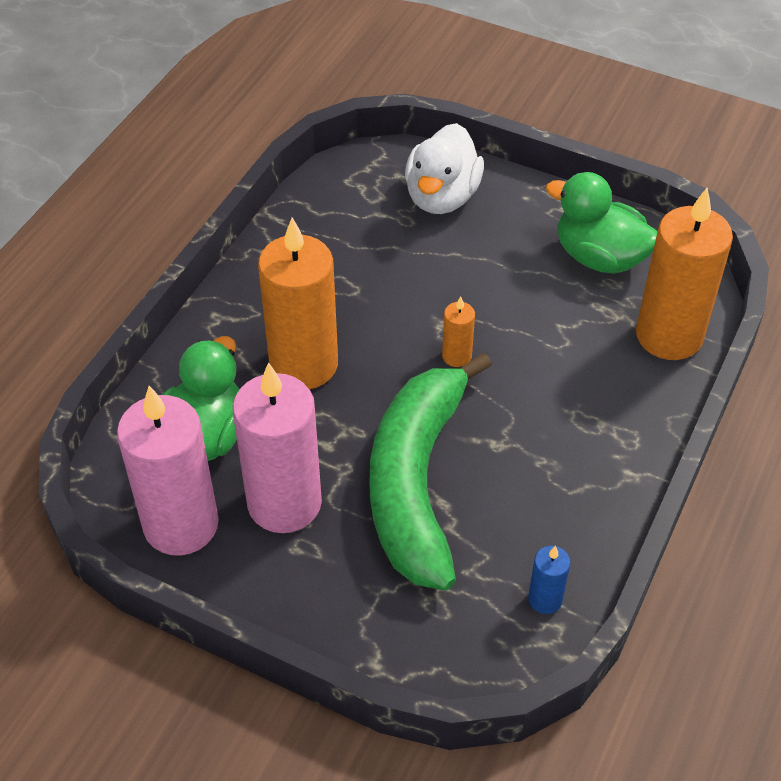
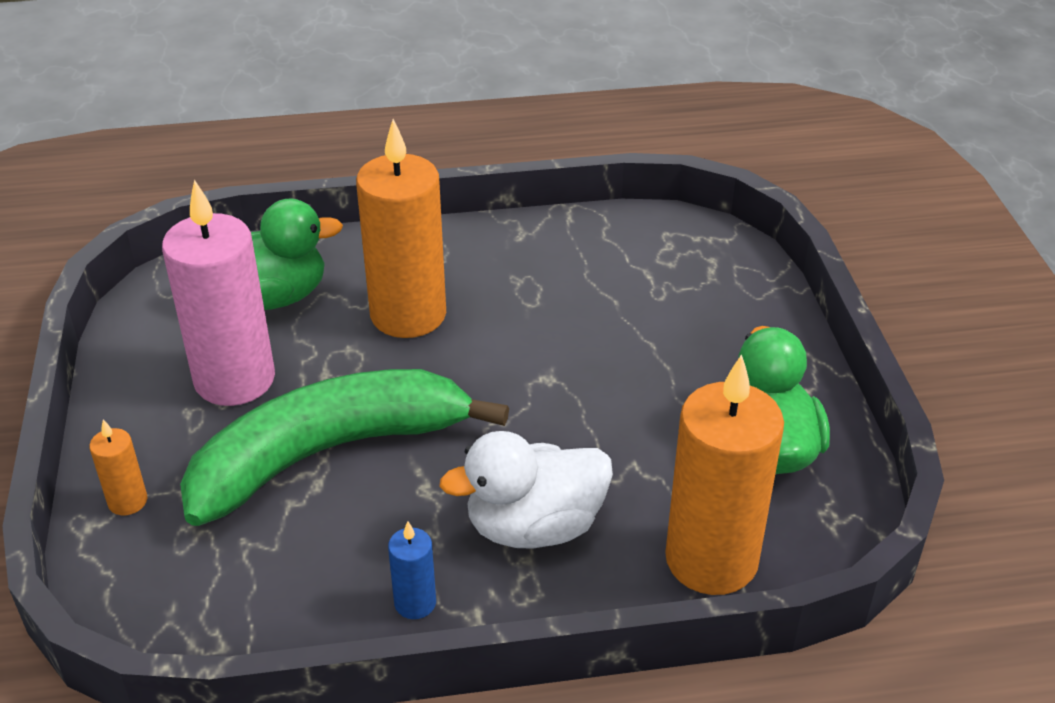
camera: 55 degrees right, 10 degrees down
(181, 525) = (164, 331): pink candle -> none
(442, 197) = (717, 300): white duck -> white duck (534, 526)
(456, 356) = (515, 407): orange candle -> orange candle (128, 501)
(545, 599) = (249, 618): blue candle -> blue candle (415, 603)

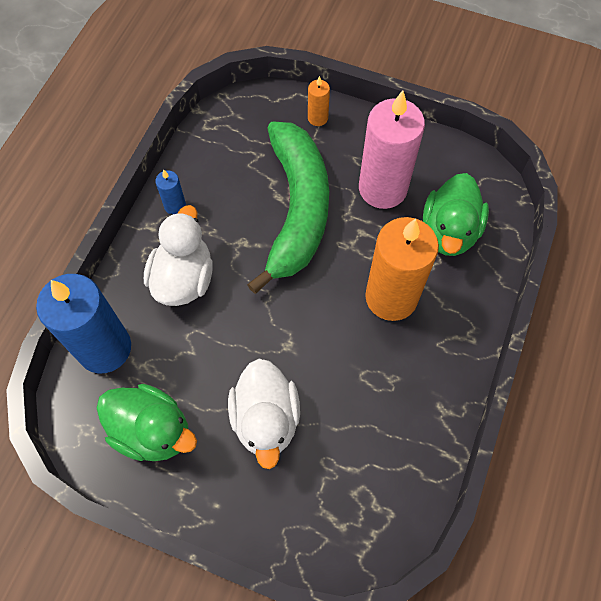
camera: 120 degrees right, 25 degrees up
(656, 358) = (266, 419): none -> white duck
(711, 560) = (104, 348): orange candle -> blue candle

